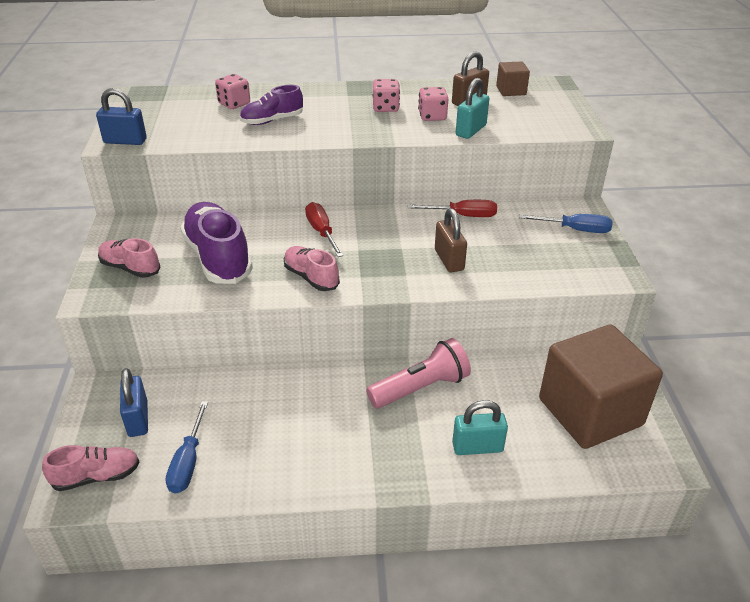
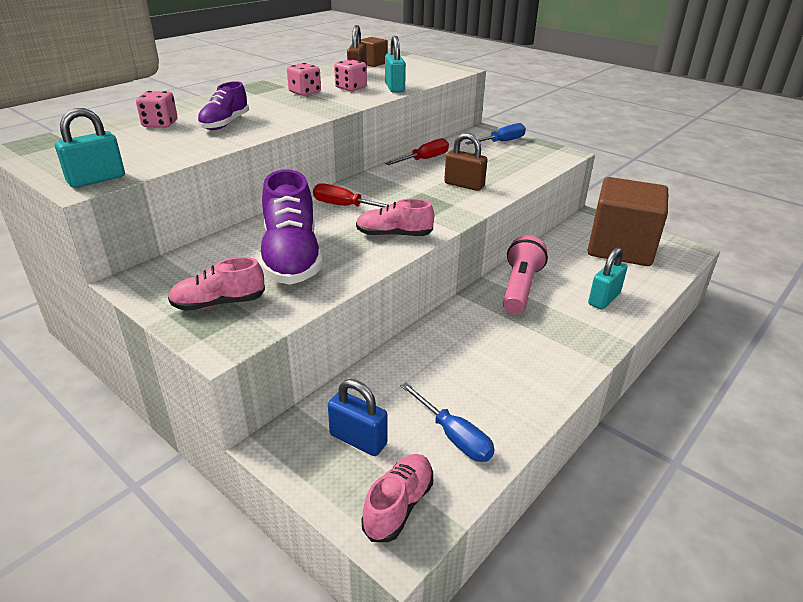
camera: 45 degrees left, 5 degrees down
(125, 141) = (96, 179): blue padlock -> turquoise padlock
(218, 257) = (291, 258): purple shoe -> purple shoe turned 120 degrees counterclockwise

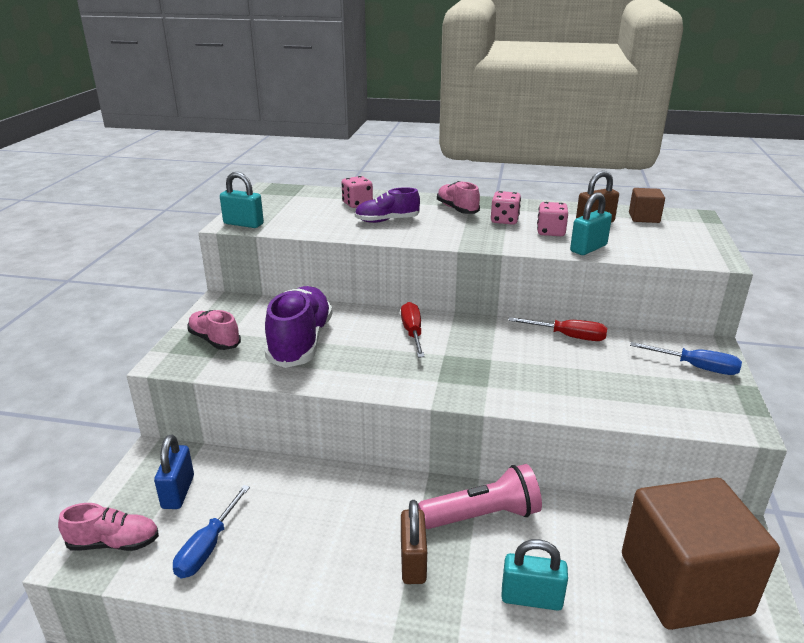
camera: 60 degrees right, 5 degrees down
(291, 258) = (300, 342): purple shoe -> purple shoe turned 135 degrees clockwise
(394, 235) = (385, 374): pink shoe -> pink shoe (457, 209)
(464, 185) = (539, 378): brown padlock -> brown padlock (413, 562)

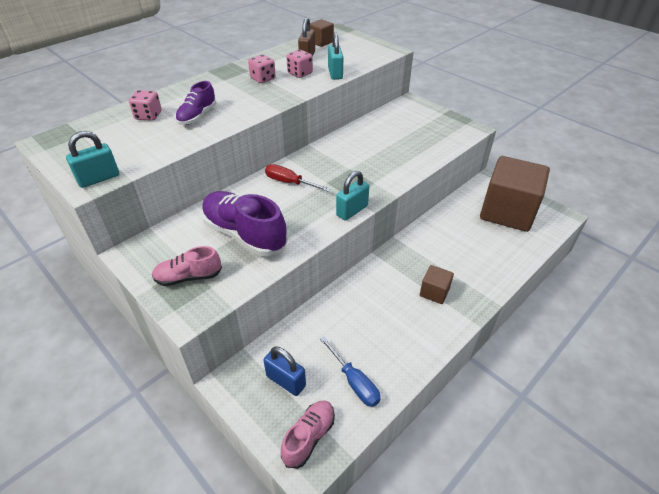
camera: 55 degrees left, 15 degrees up
(413, 562) = (434, 292): brown padlock -> brown cube
(457, 209) = (221, 85): pink shoe -> none
(483, 515) = (421, 249): pink flashlight -> none
(531, 598) = (485, 262): turquoise padlock -> turquoise padlock (352, 211)
(568, 336) = (357, 133): red screwdriver -> none
(696, 367) = (421, 115): blue screwdriver -> none

